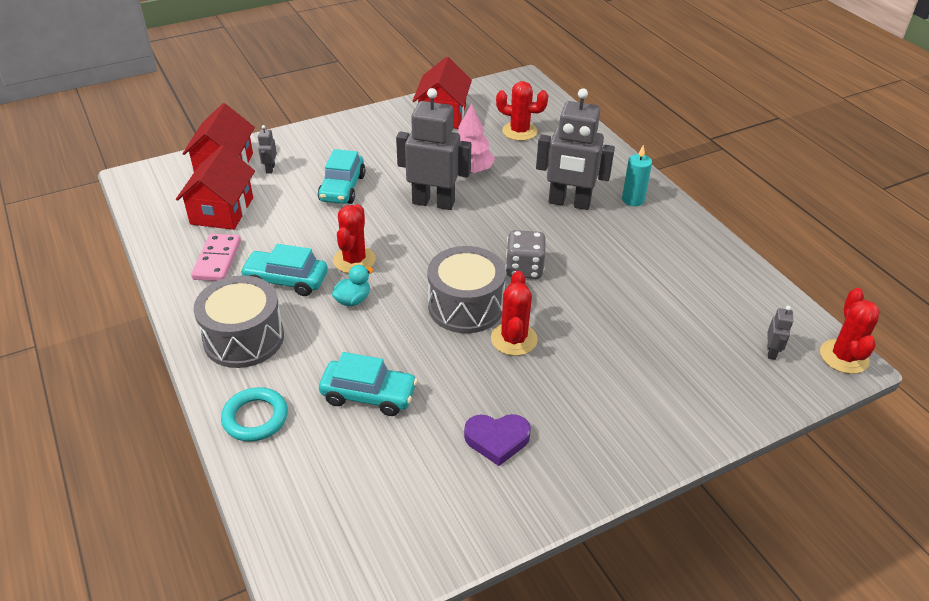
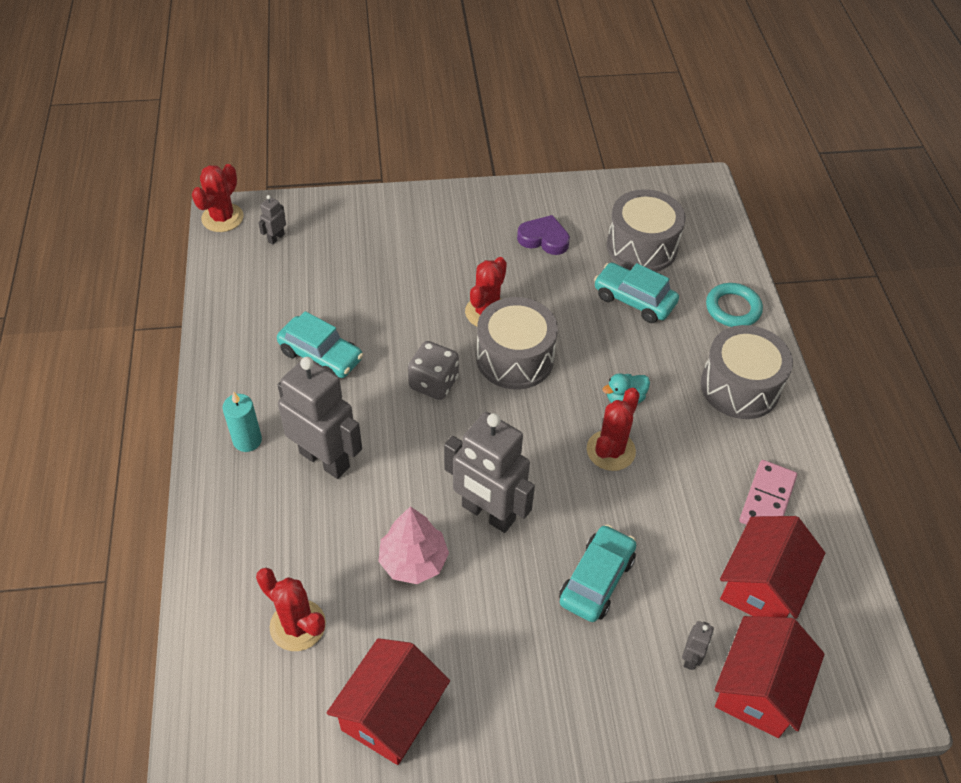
camera: 160 degrees left, 10 degrees up
(286, 280) = (691, 445): turquoise car -> turquoise car (321, 356)
(377, 466) = (642, 247): none -> grey drum

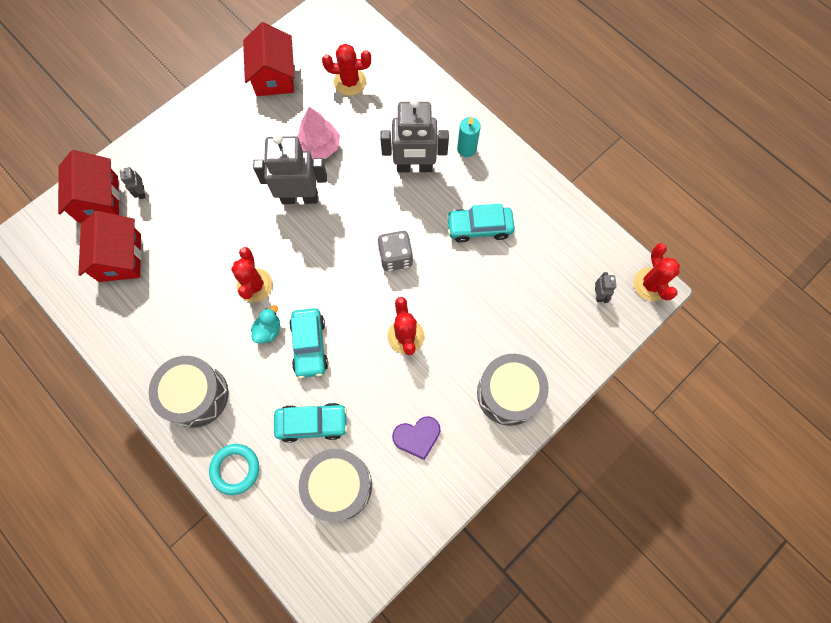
camera: 145 degrees right, 20 degrees up
(515, 358) = (359, 311): grey drum -> grey drum (508, 393)
(596, 580) = (215, 200): turquoise car -> turquoise car (310, 345)
(767, 499) = (140, 317): pink domino -> none

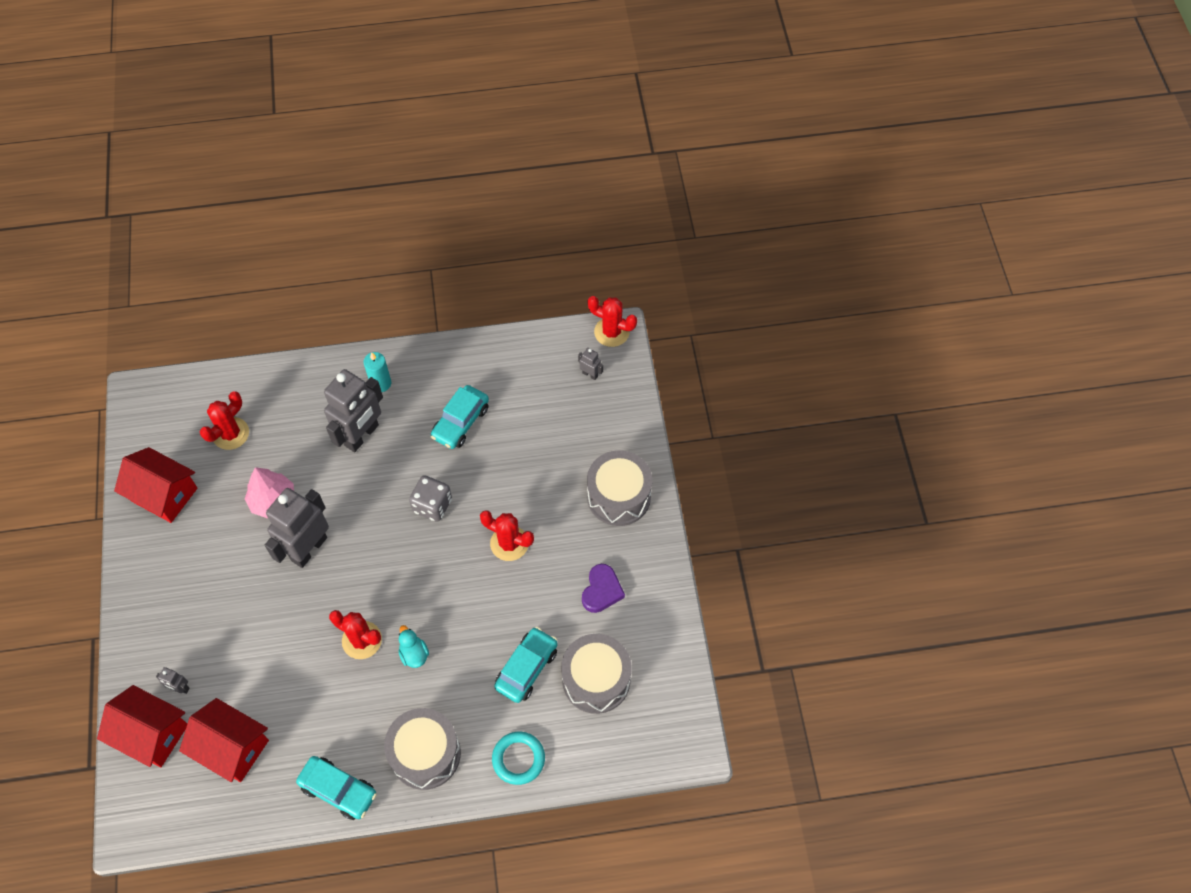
camera: 55 degrees left, 10 degrees down
(310, 345) = (456, 627): turquoise car -> turquoise car (339, 790)

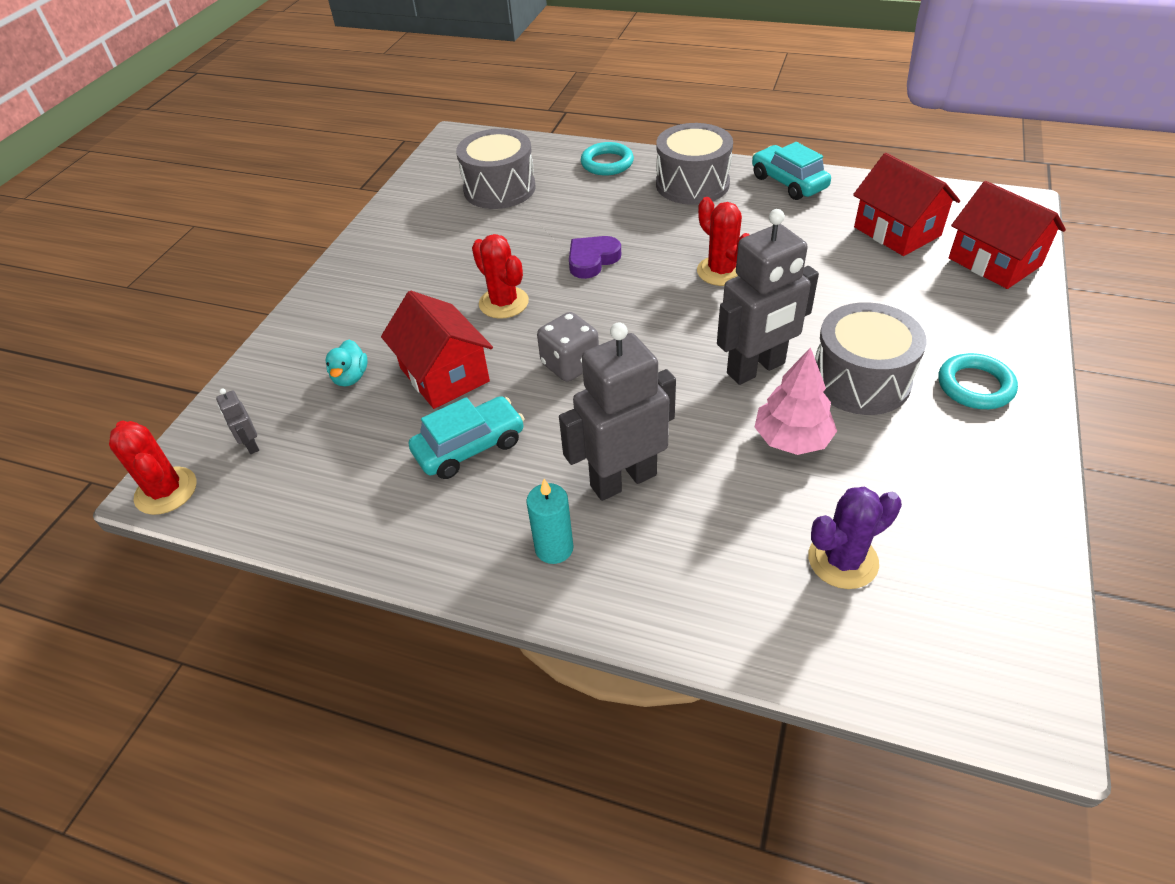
camera: 150 degrees left, 15 degrees down
(164, 494) = (974, 504): red house -> red house (444, 375)
(165, 588) = (975, 386): none -> turquoise ring
(180, 688) = (956, 288): grey robot -> none
(230, 433) = (843, 560): red cactus -> purple cactus
(414, 654) = (667, 247): turquoise duck -> turquoise duck (350, 377)
(527, 668) = (558, 210): turquoise car -> none
(601, 590) = (439, 241): purple heart -> purple heart (592, 260)
(618, 496) = (349, 307): grey drum -> grey drum (860, 380)

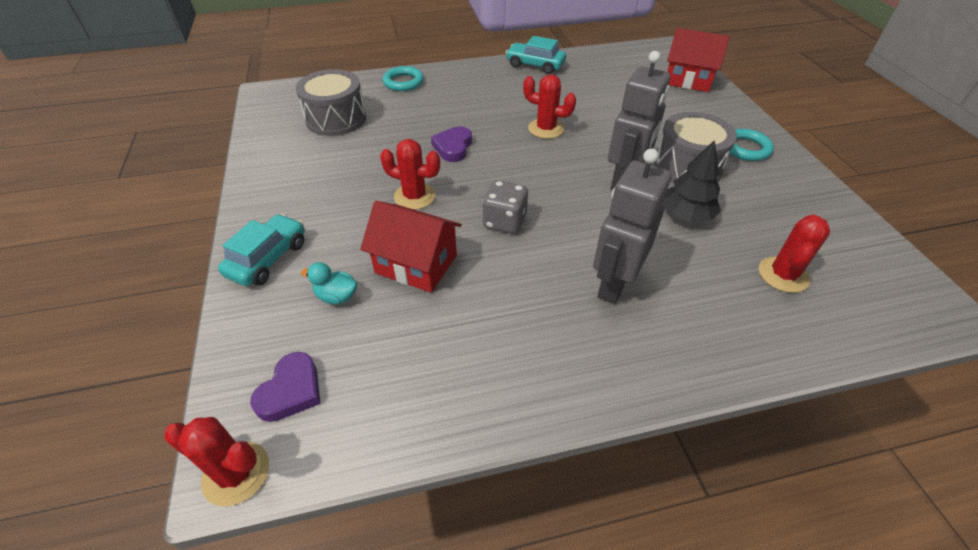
camera: 35 degrees left, 0 degrees up
(251, 445) = (291, 391): grey robot -> purple heart
(350, 377) = (336, 296): turquoise duck -> turquoise duck turned 135 degrees clockwise
(470, 447) = (486, 308): turquoise car -> turquoise car (268, 258)
(554, 548) = (615, 352): turquoise candle -> none
(692, 184) = (475, 81): grey drum -> none
(792, 439) = (686, 215): pink tree -> black tree
(843, 560) = (783, 275): purple cactus -> red cactus
(897, 231) = (623, 77): red house -> none

